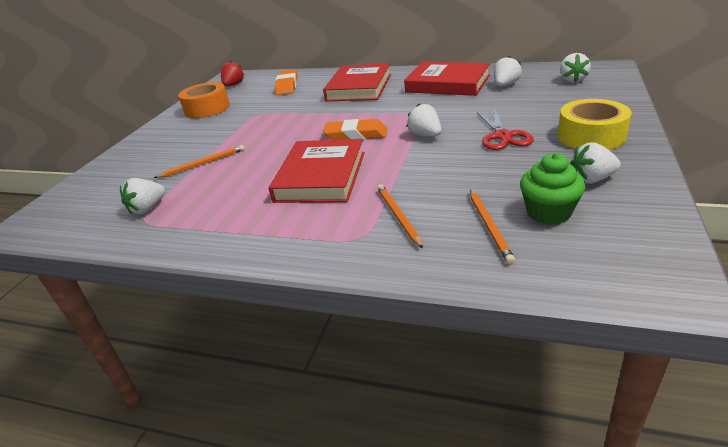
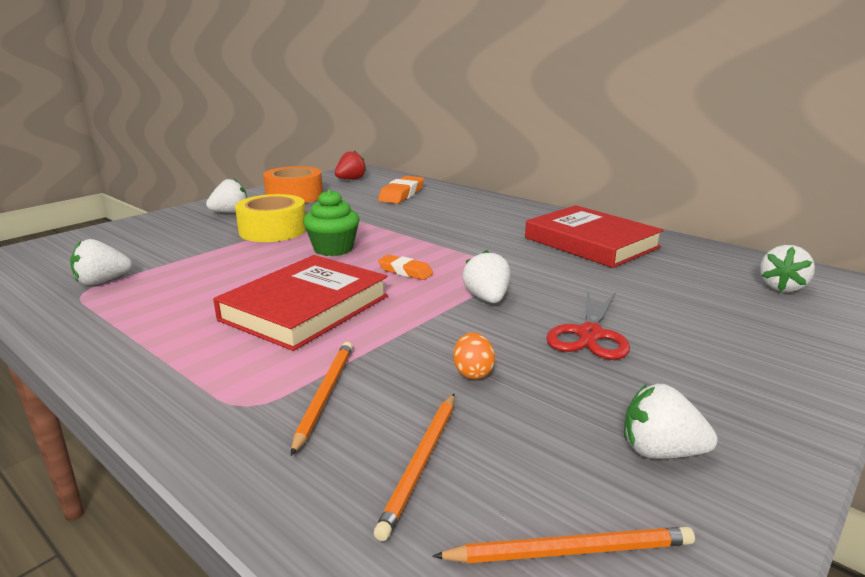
camera: 20 degrees right, 10 degrees down
(203, 164) = (213, 252): orange pencil -> orange pencil (570, 551)
(356, 135) = (405, 271): orange eraser -> orange eraser, size x0.63
(359, 87) = (477, 217): red book -> none
(464, 176) = (473, 373): none -> orange egg
(505, 85) = (669, 266): white strawberry -> white strawberry (230, 212)
(548, 212) = (532, 479): green cupcake -> green cupcake (333, 249)
(591, 136) = (729, 380): yellow tape -> yellow tape (273, 230)

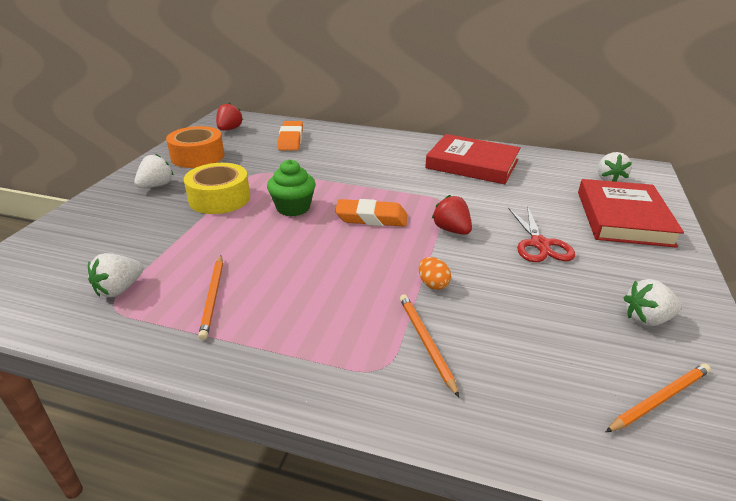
camera: 25 degrees left, 10 degrees up
(305, 308) = (331, 271): red book -> red book (623, 218)
(405, 271) = (371, 218): orange eraser -> orange eraser, size x1.60
(421, 463) = (535, 372): orange pencil -> orange pencil (213, 297)
(473, 373) = (500, 294): orange egg -> orange egg (432, 284)
(487, 299) = (451, 230): white strawberry -> red strawberry

